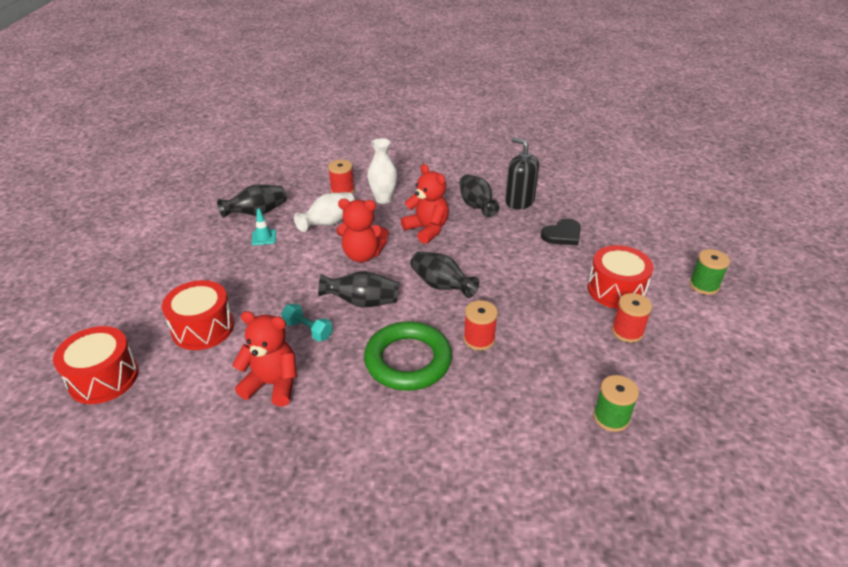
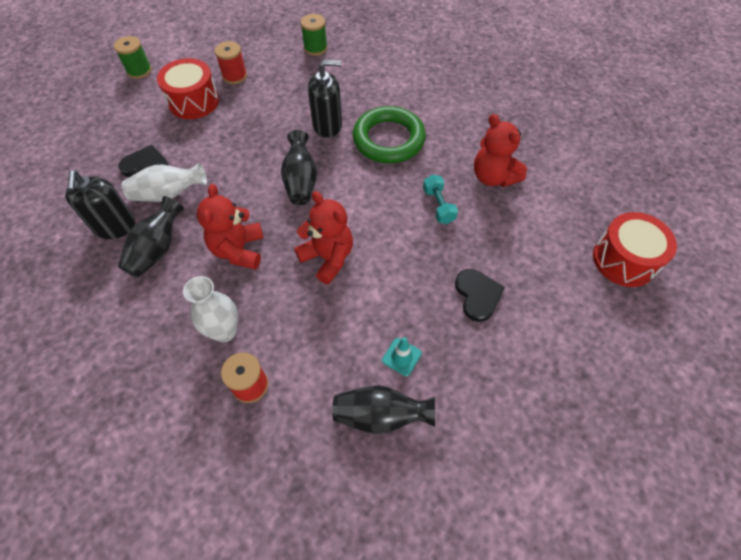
camera: 140 degrees left, 20 degrees up
(203, 328) = (524, 262): red drum -> none
(231, 289) = (477, 295): none -> black heart
(329, 223) = (317, 331): white vase -> white vase (168, 194)
(362, 302) = (375, 205): black vase -> none
(479, 339) = (327, 125): red spool -> black soap dispenser

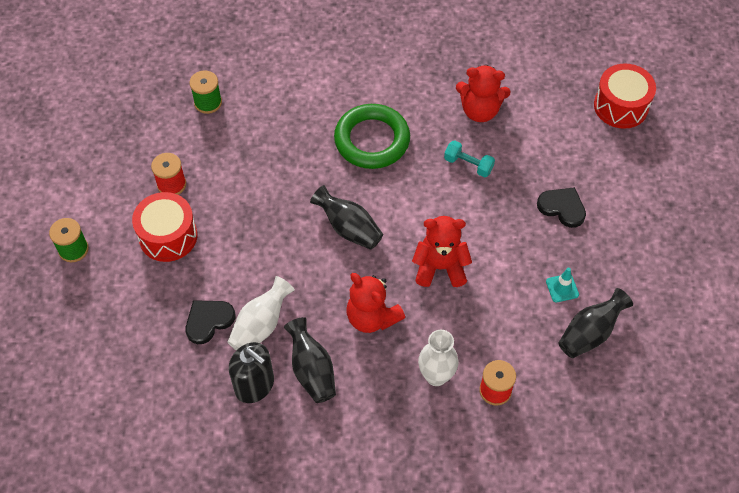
camera: 45 degrees left, 0 degrees up
(327, 125) = (310, 166): black soap dispenser -> none

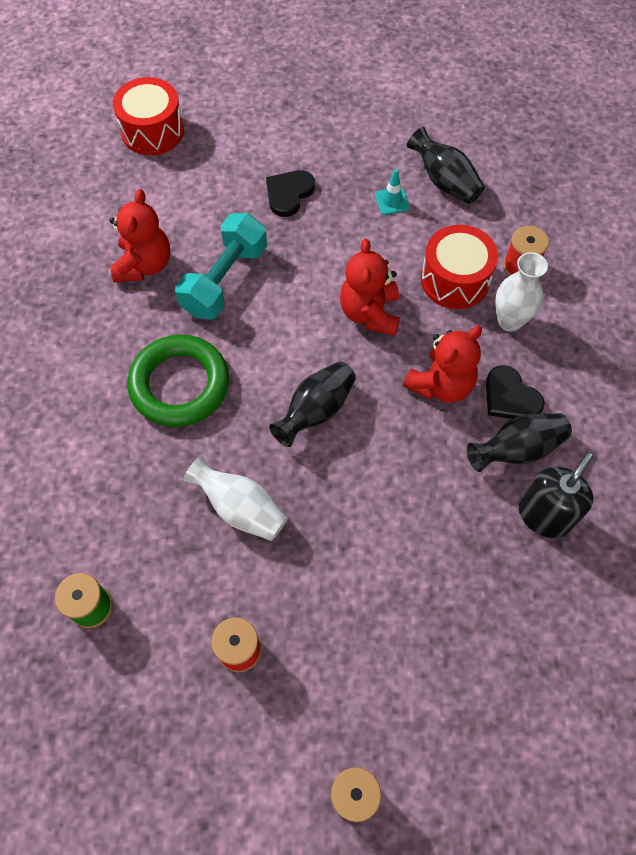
camera: 90 degrees left, 5 degrees up
(168, 236) = (328, 647): red drum -> red drum (455, 280)
(208, 321) = (460, 579): black heart -> black heart (510, 397)
(261, 326) = (462, 512): white vase -> white vase (241, 508)
(468, 165) = (225, 280): turquoise dumbbell -> turquoise dumbbell, size x1.83

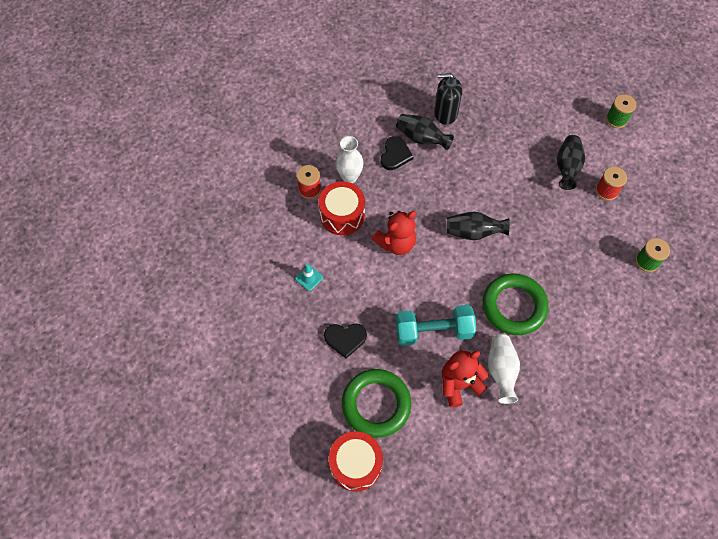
camera: 125 degrees left, 0 degrees up
(194, 180) = (376, 404): none -> green ring
(241, 508) = (549, 232): white vase -> white vase (501, 371)
(441, 385) = (412, 187): red teddy bear -> none
(444, 182) = (273, 258): black vase -> black vase (567, 167)

